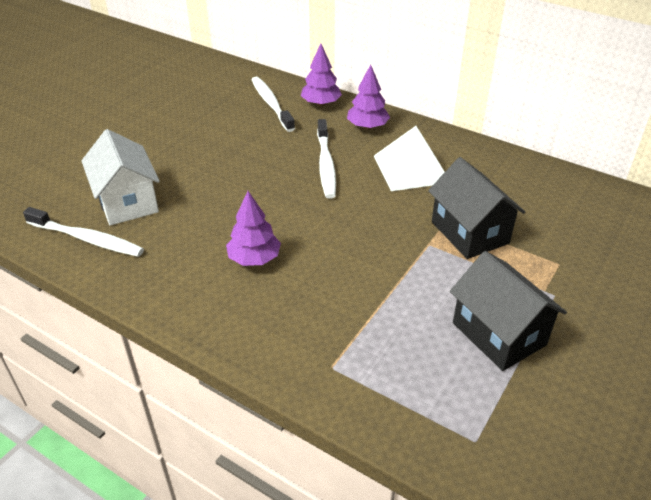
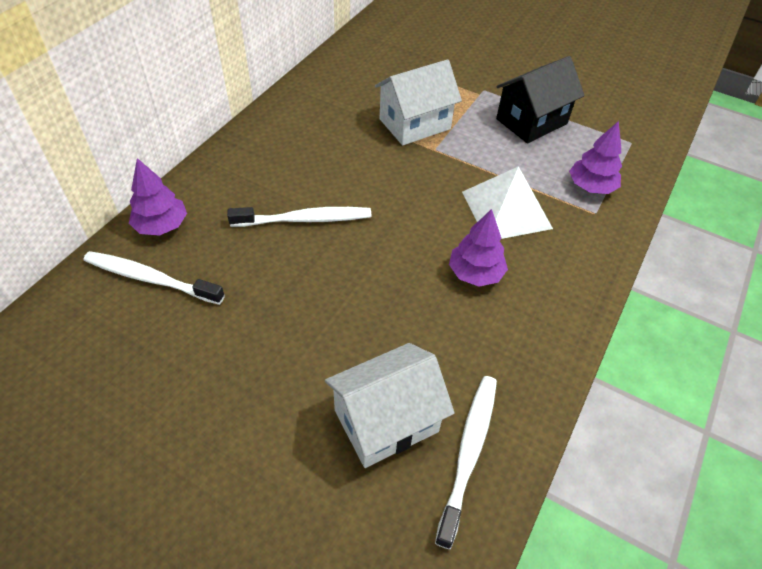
camera: 95 degrees left, 10 degrees up
(271, 104) = (150, 279): white toothbrush -> white toothbrush turned 45 degrees clockwise
(367, 126) = (226, 183): purple tree -> purple tree (591, 187)
(411, 168) = (315, 153): white pyramid -> white pyramid (506, 210)
(469, 232) = (415, 124): black house -> white house

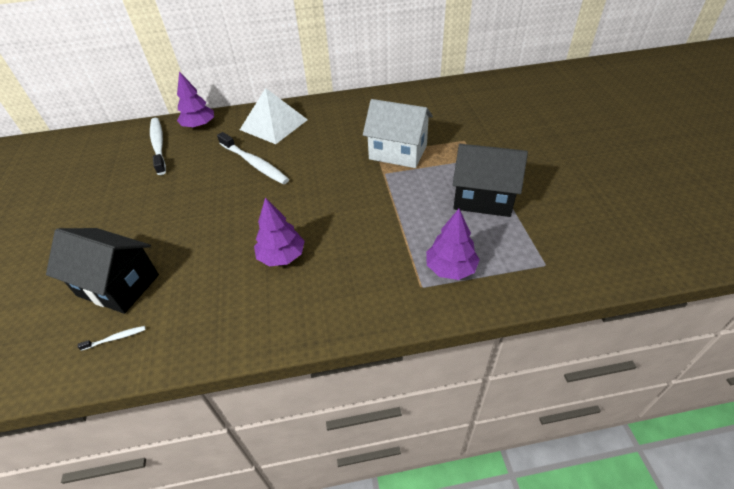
camera: 55 degrees right, 5 degrees down
(386, 421) = (118, 285): white house -> black house
(468, 453) = (115, 338): white toothbrush -> white toothbrush, size x0.42
(506, 210) = (364, 237): white pyramid -> white pyramid (273, 124)

